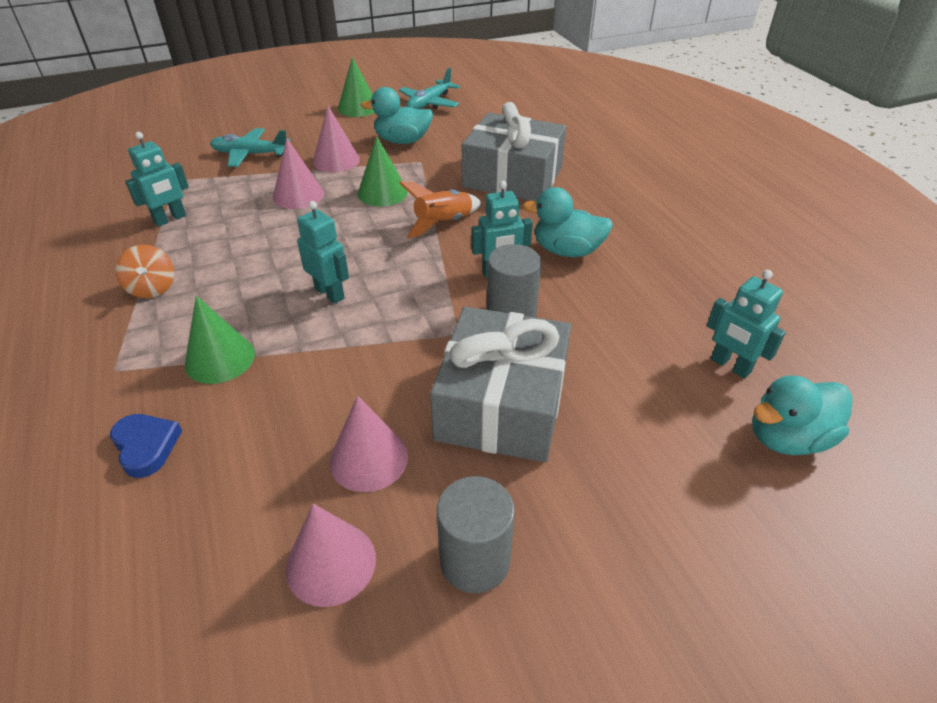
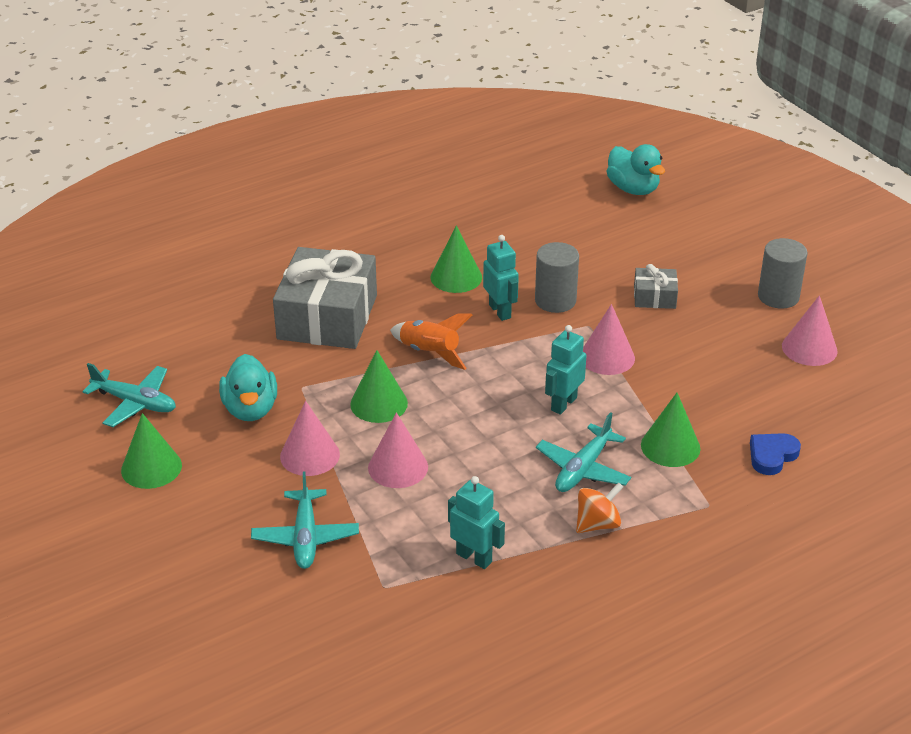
camera: 100 degrees left, 5 degrees down
(229, 291) = (583, 469): none -> turquoise plane
(368, 458) = (729, 348): pink cone -> pink cone (607, 357)
(502, 404) = (654, 297): grey gift -> grey gift, size x0.46
(567, 251) = (456, 277): turquoise duck -> green cone
(730, 366) = (575, 205): turquoise robot -> none

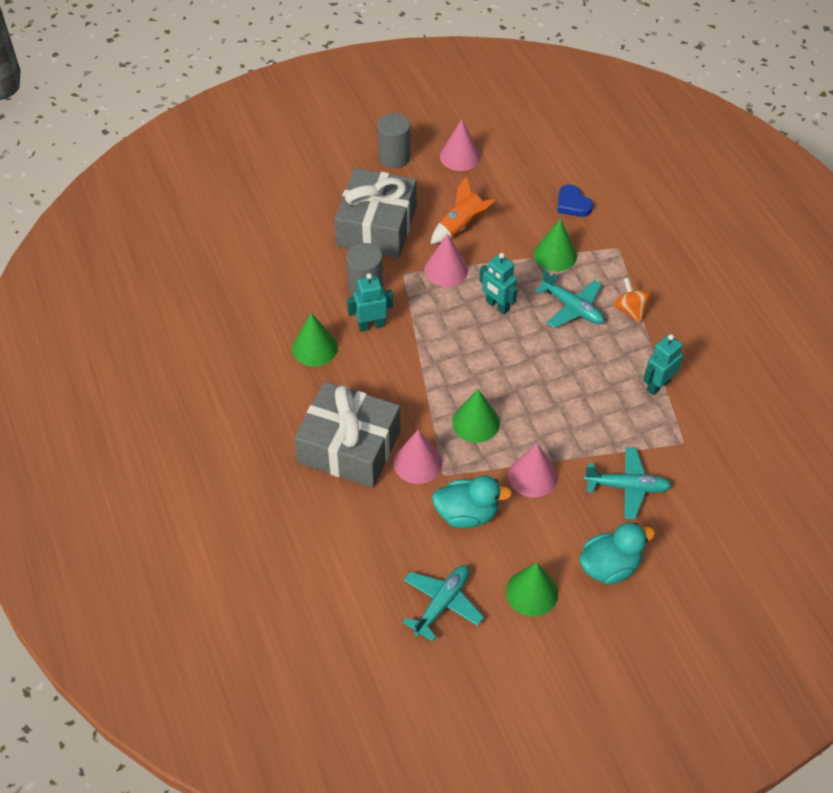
camera: 80 degrees left, 15 degrees up
(398, 467) = (555, 419): pink cone -> pink cone (417, 463)
(429, 353) = (416, 380): orange rocket -> orange rocket (461, 226)
(633, 189) = (220, 208): turquoise duck -> turquoise duck (609, 567)
(654, 297) = (376, 226): grey gift -> grey gift, size x2.18

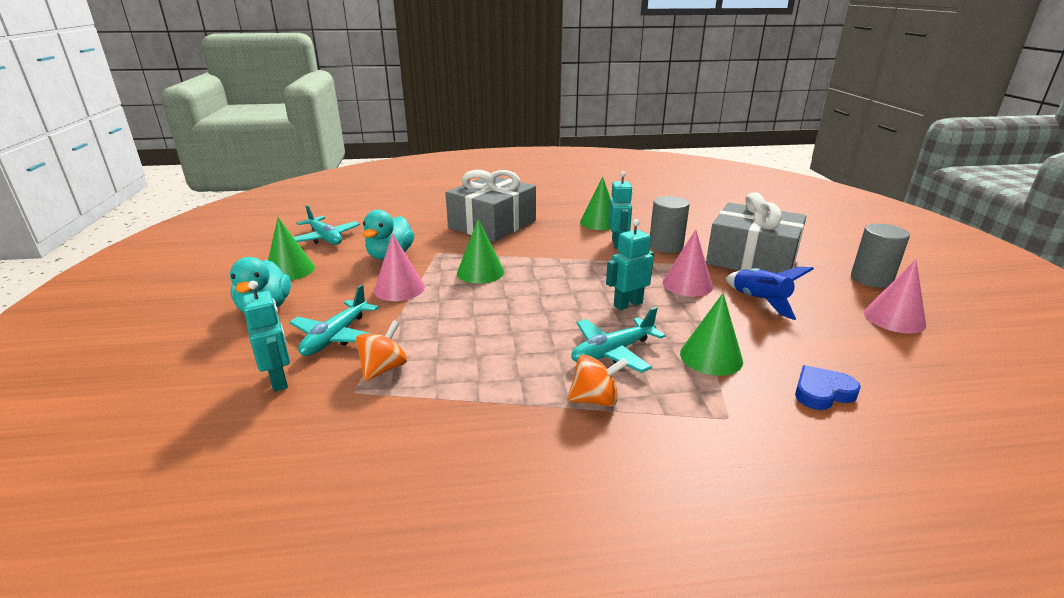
camera: 105 degrees right, 25 degrees down
(417, 463) = (457, 244): pink cone -> none
(461, 226) = (759, 301): orange rocket -> blue rocket
(652, 436) = (383, 369): none -> orange spinning top
(658, 385) = (454, 392): turquoise robot -> turquoise robot (279, 380)

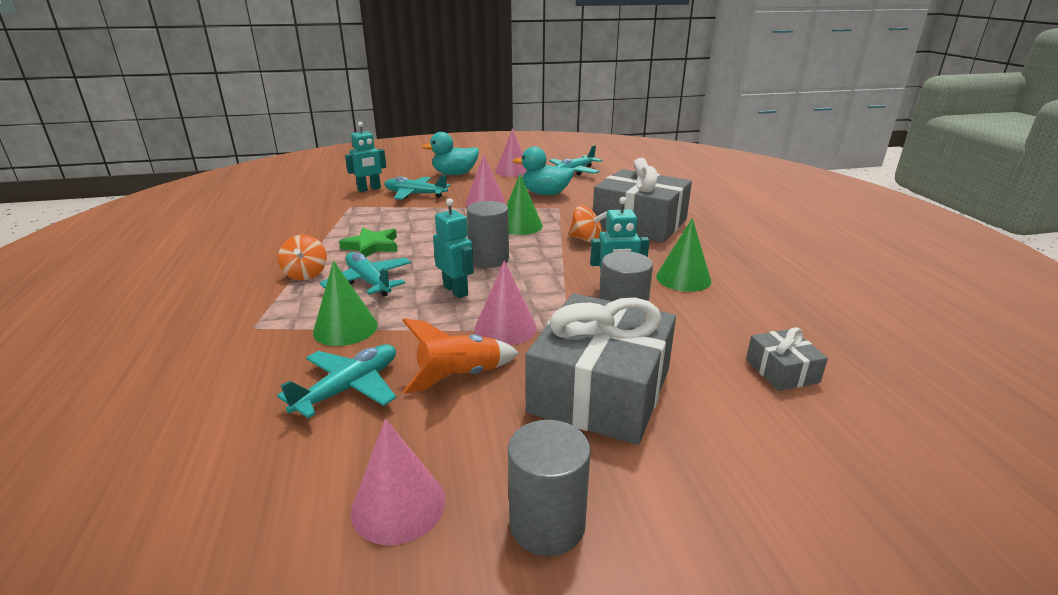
camera: 85 degrees right, 0 degrees up
(290, 270) = (512, 171): green cone -> pink cone
(383, 369) = (372, 210): orange spinning top -> orange spinning top (586, 240)
(516, 358) = (372, 246): none -> green star
(561, 289) = (489, 259): none -> grey cylinder
(709, 215) = (782, 371): none -> grey gift
(759, 301) = (460, 376): blue rocket -> orange rocket
(799, 345) = (349, 388): none -> turquoise plane
(822, 392) = (259, 386): blue heart -> none

